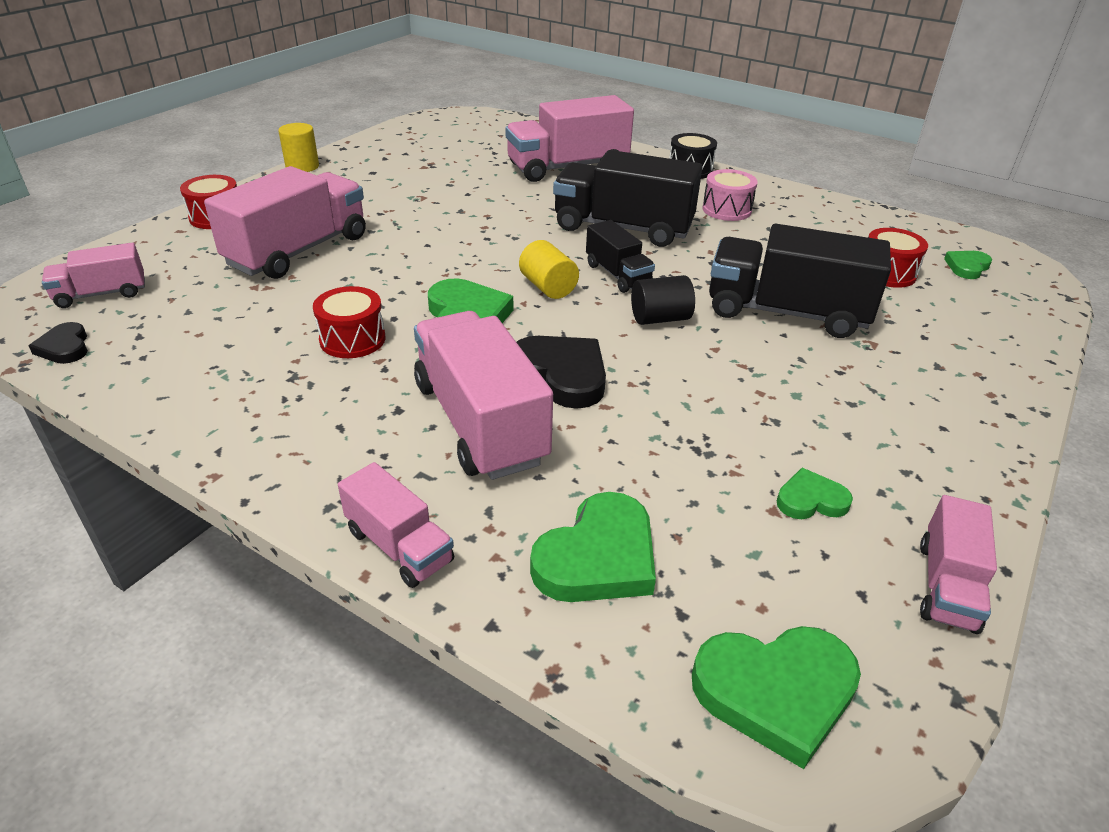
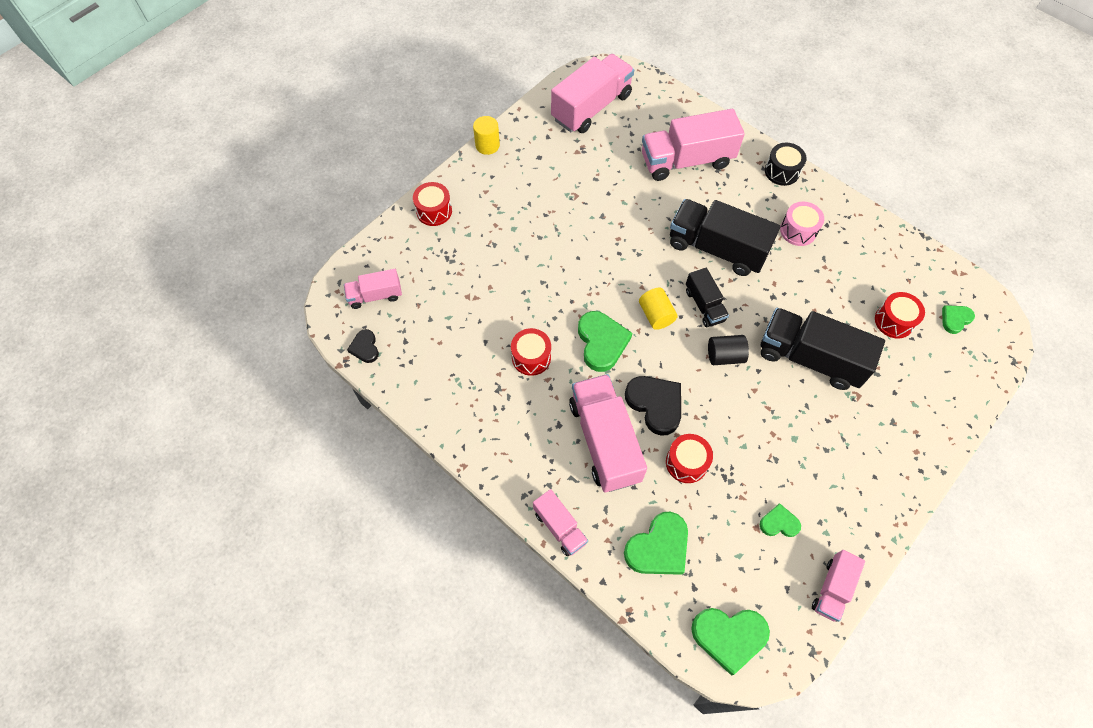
camera: 10 degrees right, 25 degrees up
(298, 251) = (492, 258): pink truck -> pink truck (591, 107)
(627, 437) = (686, 463): none -> red drum

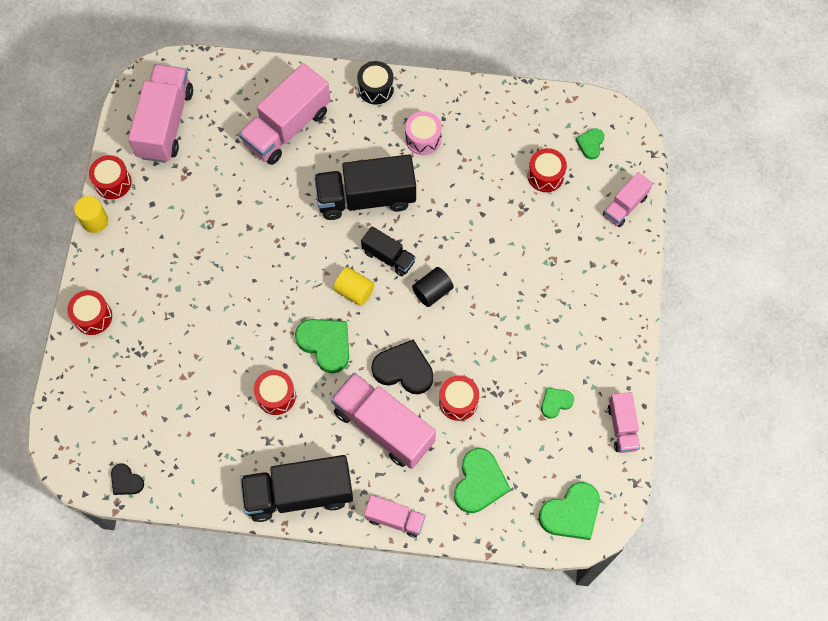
camera: 35 degrees left, 5 degrees up
(375, 295) = (99, 429): pink truck -> pink truck (625, 206)
(521, 126) = (113, 182): none -> red drum
(810, 358) = (499, 250): black truck -> black truck (299, 493)

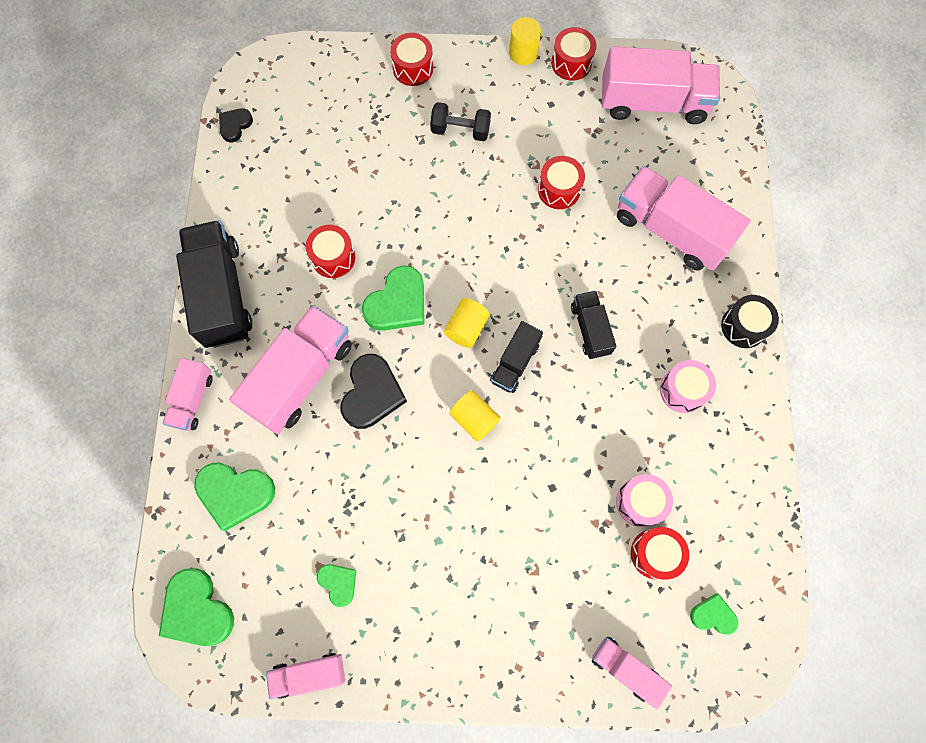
camera: 85 degrees right, 5 degrees up
(166, 281) = (460, 130): none -> black dumbbell
(366, 198) = (590, 329): black truck -> black truck, size x0.54
(432, 291) = (474, 419): black cylinder -> yellow cylinder
(458, 401) = (335, 461): red drum -> red drum (559, 190)
(507, 180) = (640, 502): none -> pink drum

